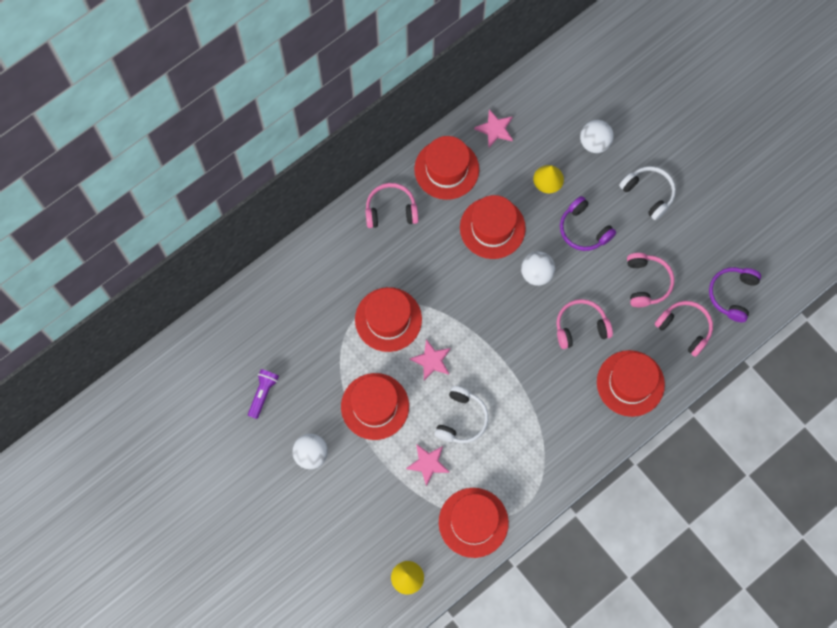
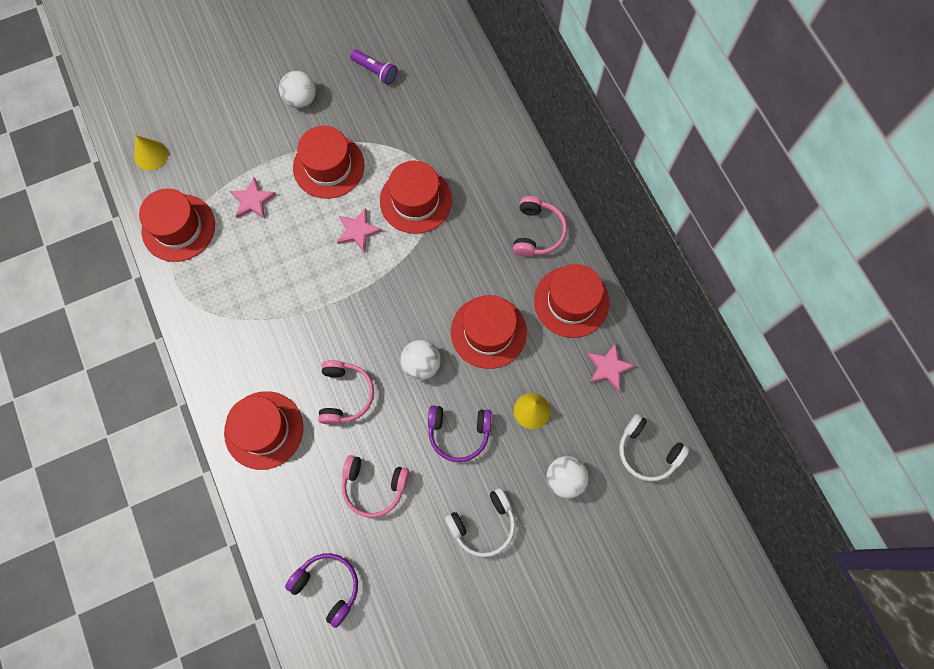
camera: 105 degrees right, 0 degrees up
(461, 419) = (286, 244): white headphones -> white headphones (647, 451)
(584, 229) = (459, 433): purple headphones -> purple headphones turned 150 degrees counterclockwise
(685, 328) = (305, 513): pink headphones -> none

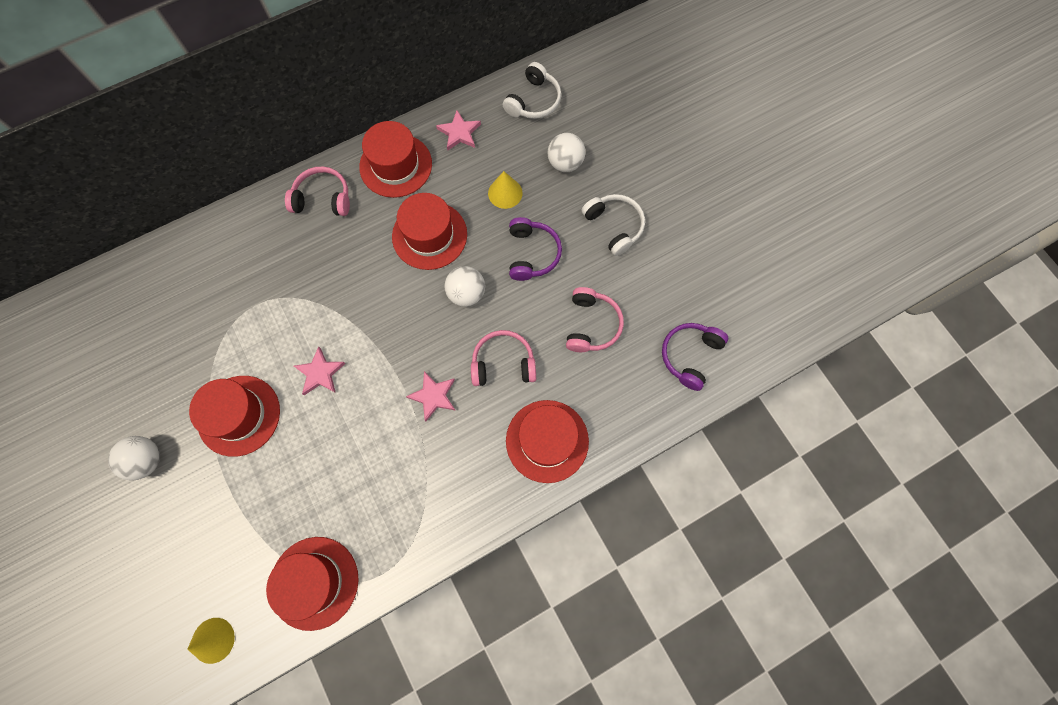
camera: 95 degrees left, 0 degrees up
(253, 201) = (280, 497): pink star -> pink star (433, 396)
(375, 71) = (116, 378): purple flashlight -> none
(415, 200) = (284, 317): red hat -> none

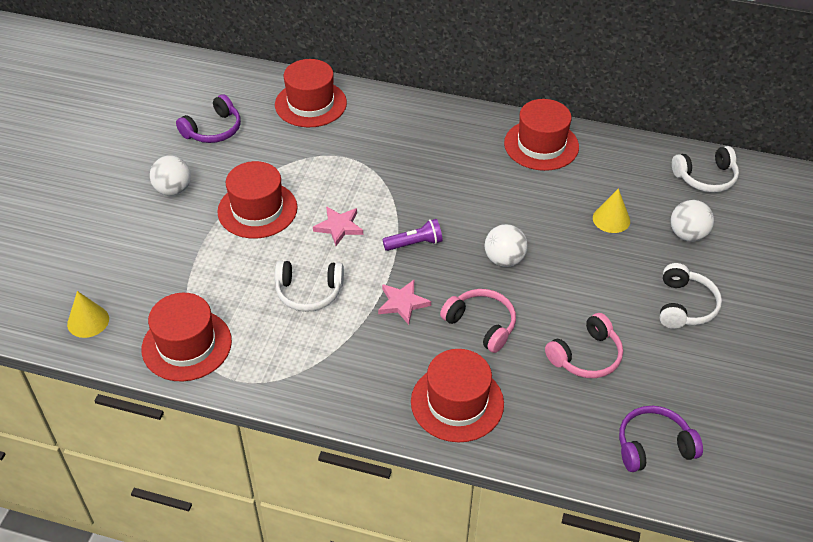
camera: 45 degrees right, 25 degrees down
(323, 198) = (463, 129): pink headphones -> none
(357, 450) = (309, 292): none -> white headphones
(391, 337) = (414, 243): none -> purple flashlight
(429, 235) = (517, 204): red hat -> red hat (310, 104)
(459, 133) = (616, 158): pink star -> none
(532, 254) = (588, 273): purple headphones -> purple headphones (213, 130)

